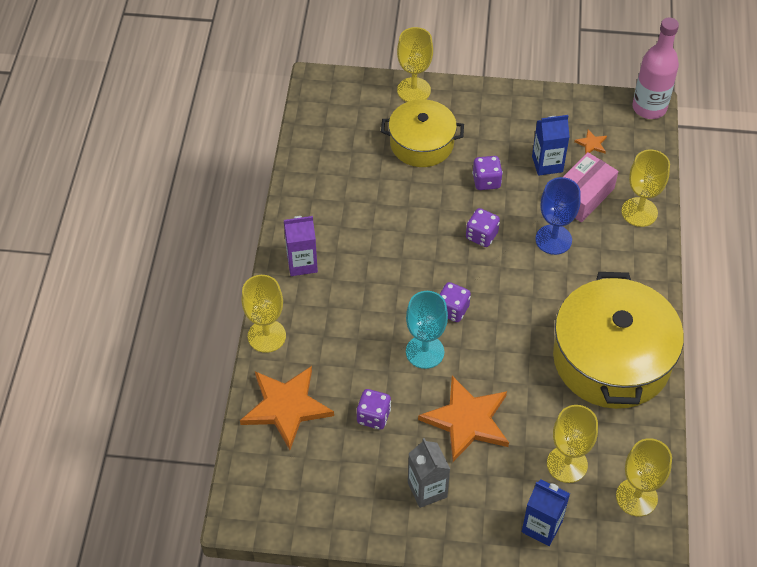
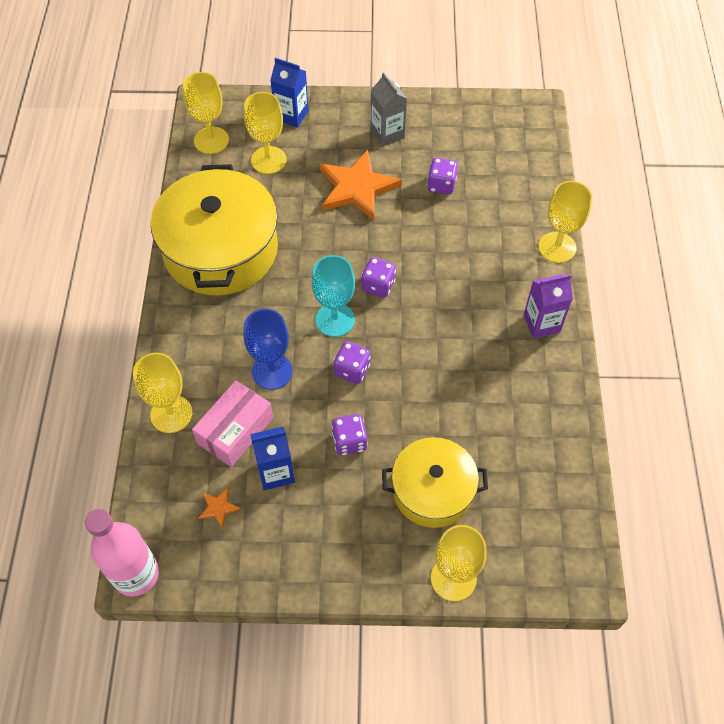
camera: 175 degrees right, 5 degrees up
(286, 407) = (521, 187): orange star -> none
(425, 352) = (401, 243): turquoise goblet -> turquoise goblet (335, 320)

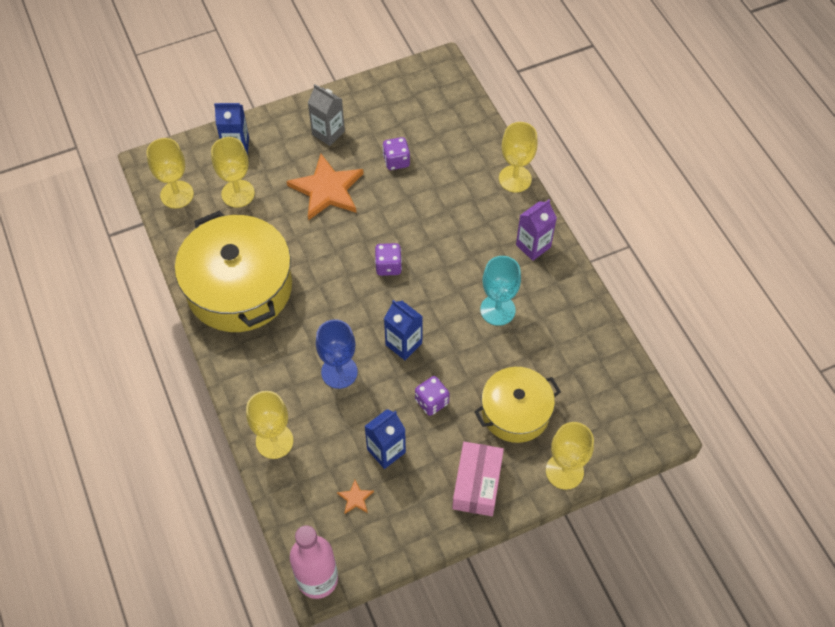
camera: 25 degrees left, 0 degrees up
(235, 430) = (335, 432): pink box -> pink box (477, 484)
(335, 320) = (368, 308): turquoise goblet -> turquoise goblet (497, 310)
(352, 370) = (403, 344): purple dice -> blue carton

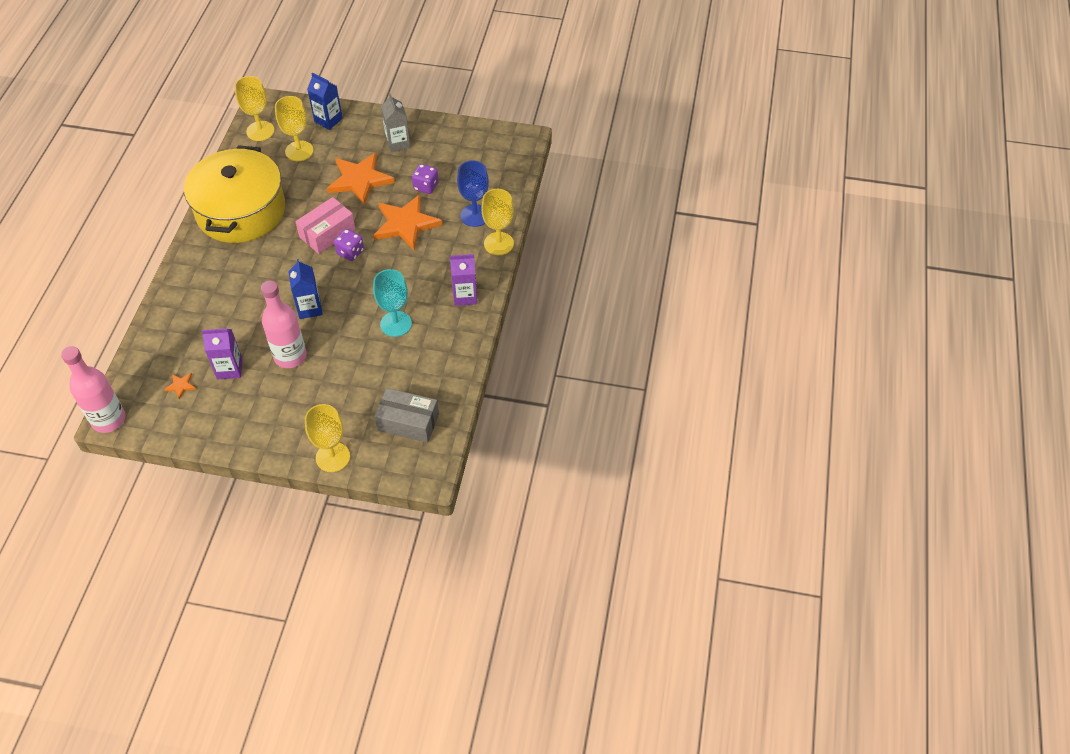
camera: 35 degrees right, 5 degrees down
(274, 441) = (167, 319): yellow goblet -> none
(339, 372) = (250, 301): blue goblet -> blue goblet (475, 215)
(386, 451) = (229, 369): blue carton -> purple carton
(413, 208) = (406, 224): none -> orange star
(431, 402) = (290, 356): purple dice -> pink bottle
(477, 484) = (266, 427): pink box -> pink box (327, 233)
(515, 412) = (339, 398): yellow pot -> none
(598, 395) = (408, 422): none -> grey box

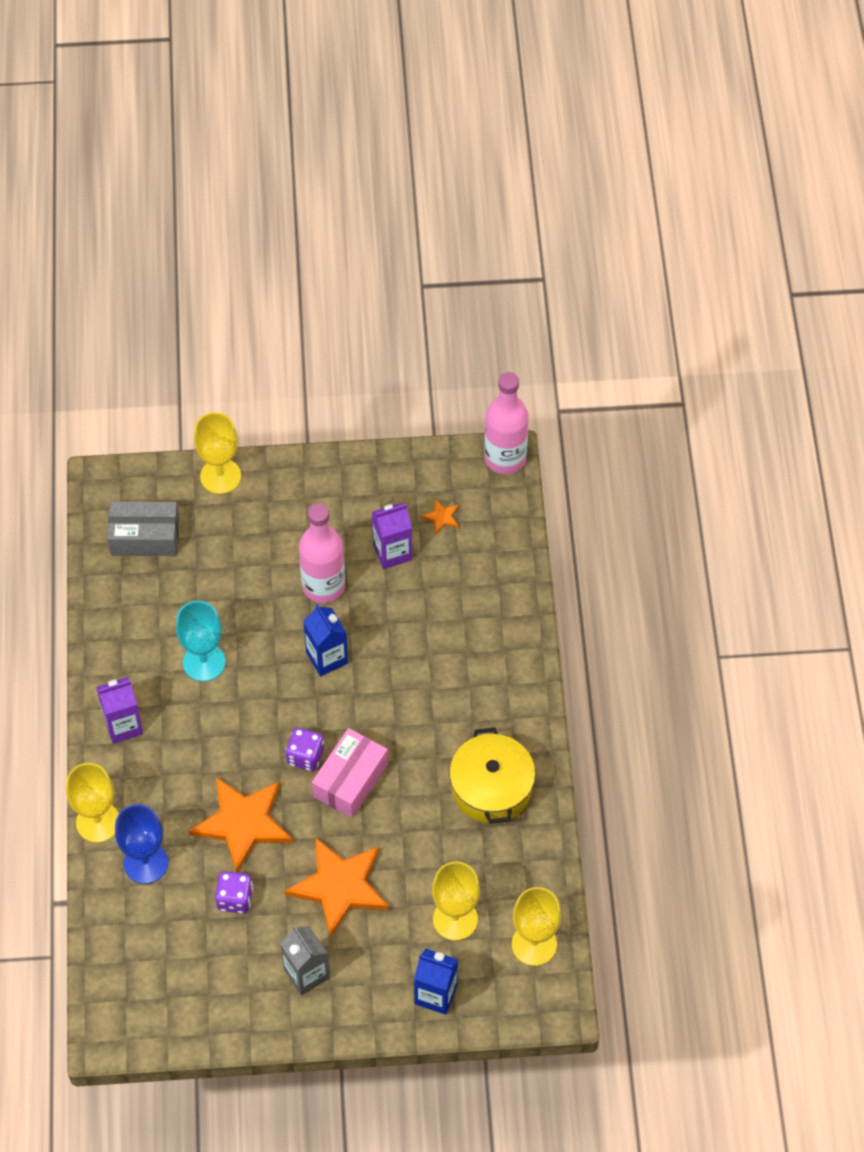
camera: 165 degrees right, 5 degrees up
(241, 211) = (491, 787): yellow pot -> yellow pot, size x0.60

